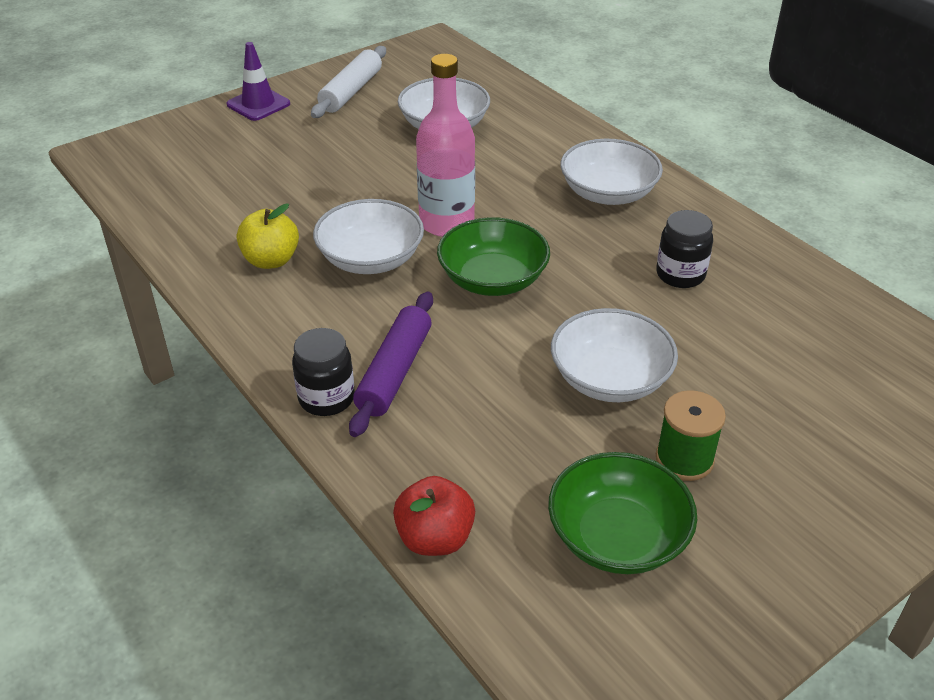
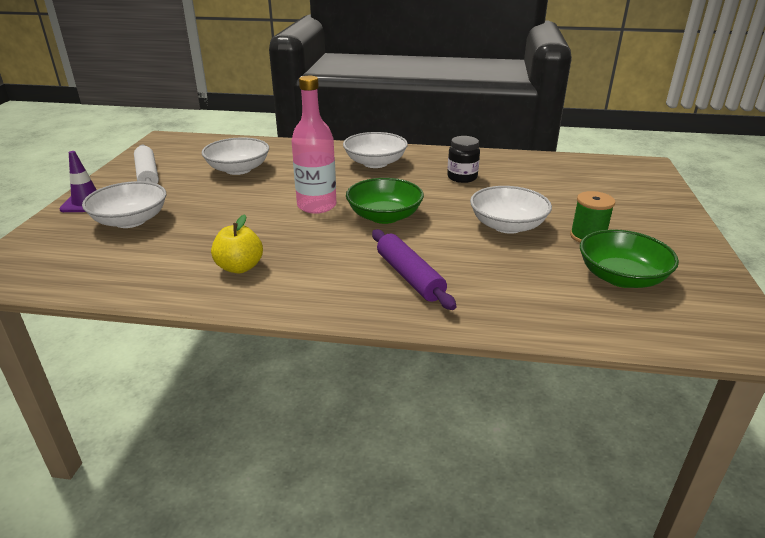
camera: 45 degrees left, 10 degrees down
(326, 398) = (396, 308): black jar -> none
(370, 259) = (302, 238): white bowl -> white bowl (130, 220)
(435, 538) = (561, 329): red apple -> none

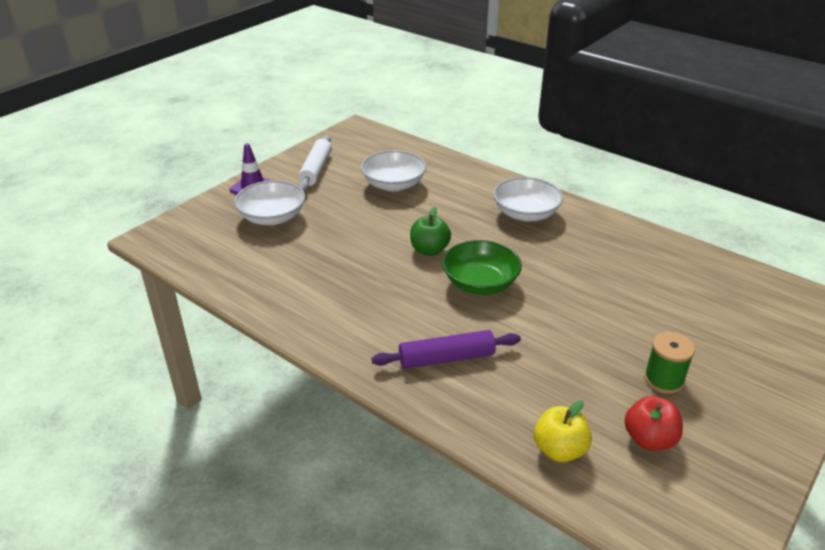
camera: 30 degrees right, 5 degrees up
(240, 267) = (319, 296): yellow apple -> yellow apple (559, 450)
(317, 206) = (429, 250): pink bottle -> green apple
(409, 276) = (446, 358): purple rolling pin -> purple rolling pin turned 75 degrees clockwise
(462, 177) = (599, 260): black jar -> none
(507, 225) = (590, 336): white bowl -> none
(621, 277) = (649, 439): green bowl -> red apple

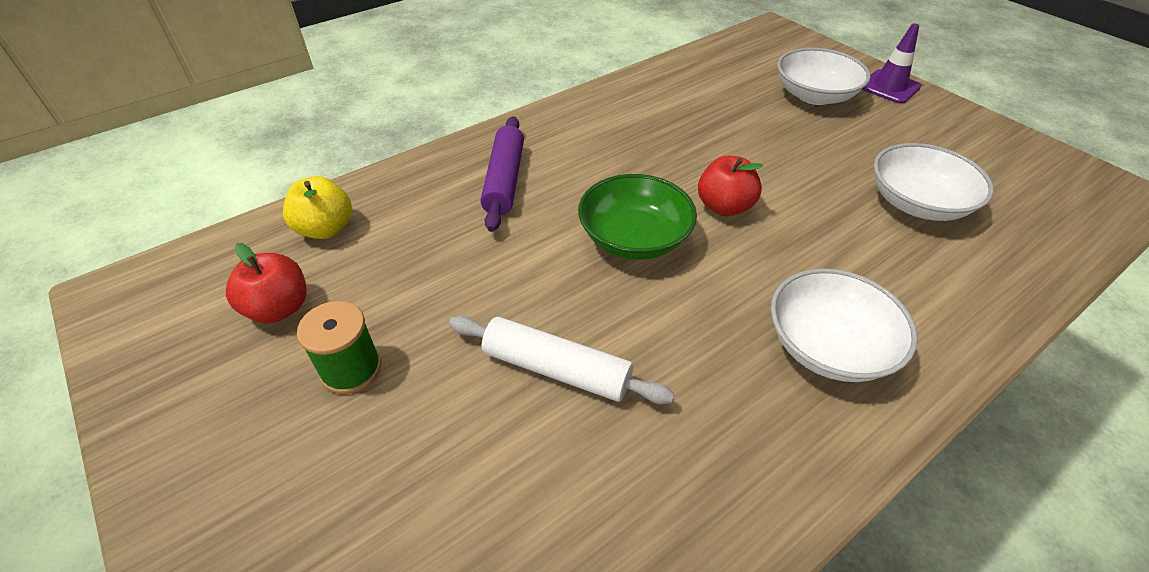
camera: 105 degrees right, 10 degrees up
(316, 169) = (951, 137): white rolling pin -> white rolling pin (556, 369)
(429, 250) = (724, 207): green apple -> red apple

